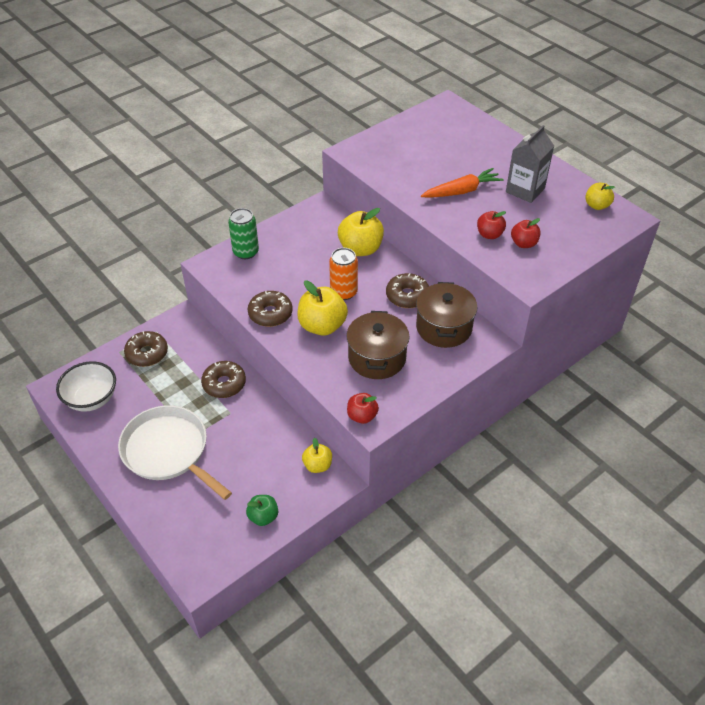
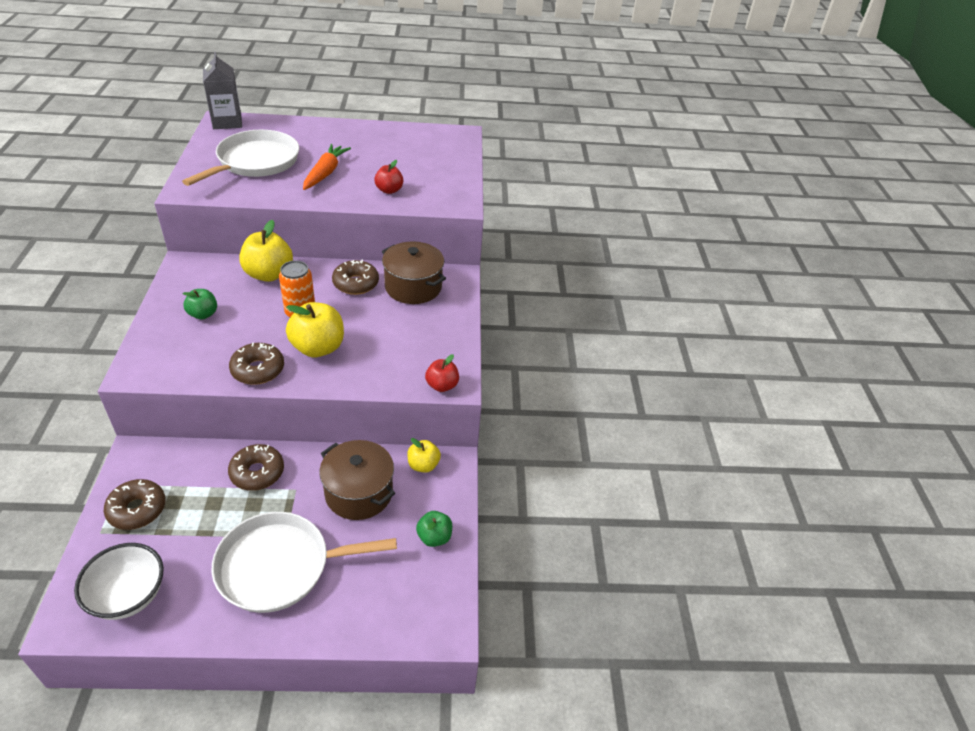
camera: 55 degrees left, 5 degrees down
(246, 252) = (160, 339): green can -> none
(288, 251) = (203, 314): none -> green apple
(377, 358) = (395, 339): brown pot -> brown pot (359, 493)
(424, 153) = (255, 162): none -> white pan
(523, 243) = (421, 183): red apple -> none
(525, 190) = (371, 150): grey carton -> grey carton (227, 122)
(597, 205) = (432, 136): yellow apple -> none

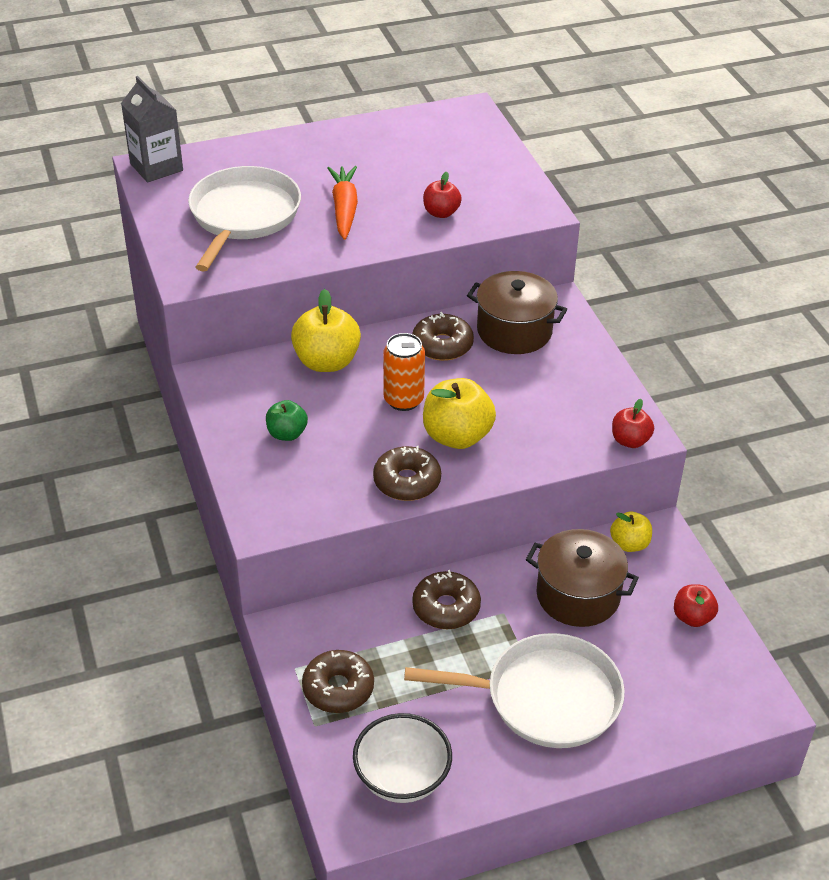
camera: 15 degrees left, 0 degrees up
(279, 566) = (546, 698): white pan -> white pan turned 150 degrees counterclockwise
(434, 537) = (692, 617): green apple -> red apple

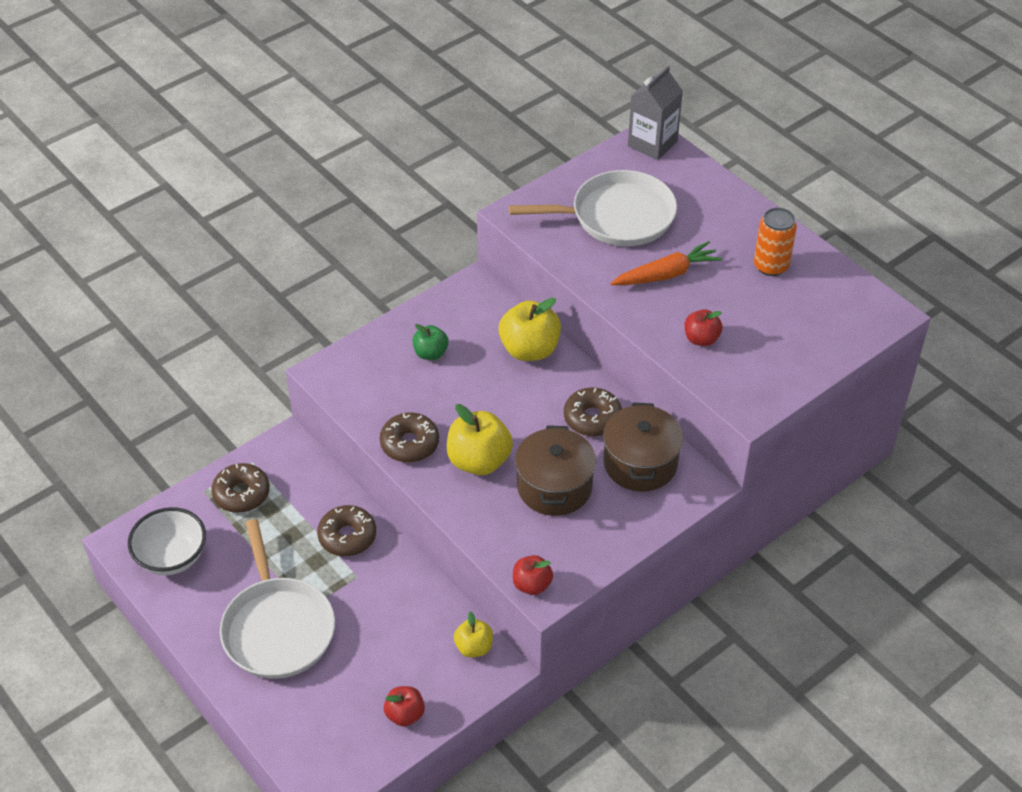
camera: 70 degrees right, 5 degrees up
(403, 400) = (507, 413): orange can -> orange can (771, 266)
(578, 595) = (397, 623): brown pot -> brown pot (554, 487)

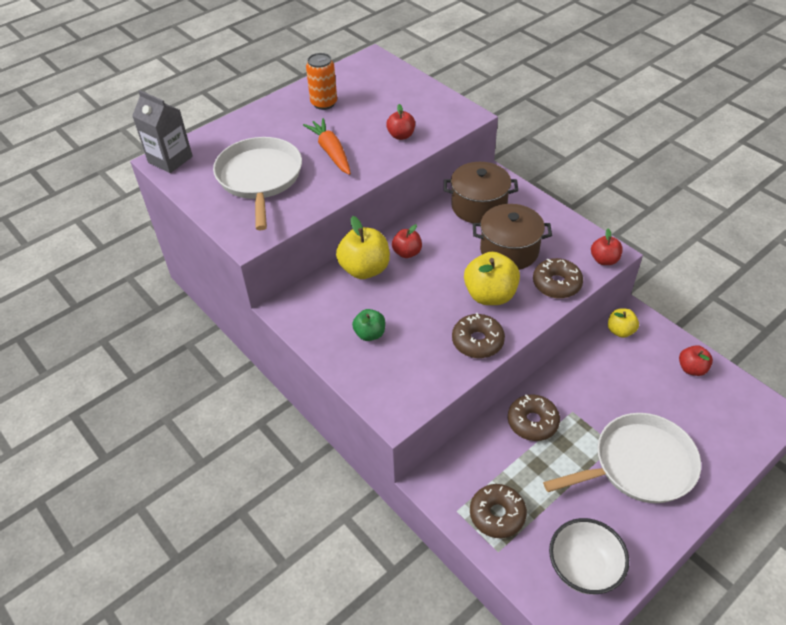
camera: 90 degrees left, 0 degrees up
(555, 388) = (407, 253): none -> red apple
(592, 418) = (437, 231): brown donut -> brown donut (556, 284)

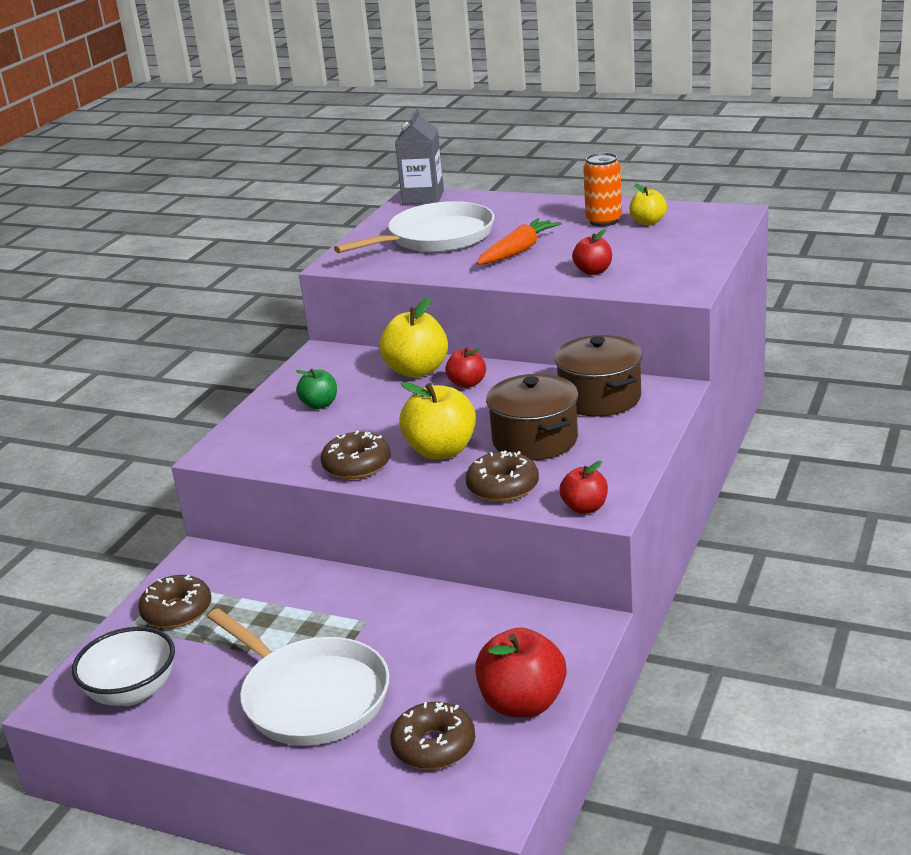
camera: 65 degrees right, 20 degrees down
(532, 422) = (328, 596): brown donut -> brown donut (434, 746)
(620, 331) = (545, 621): yellow apple -> yellow apple (648, 222)
(691, 369) = (523, 703): red apple -> red apple, size x1.73

